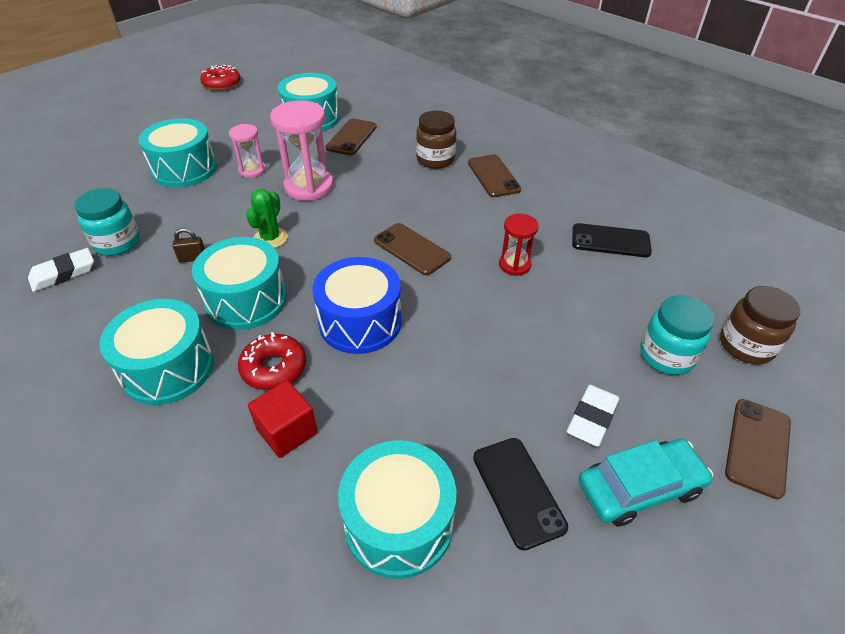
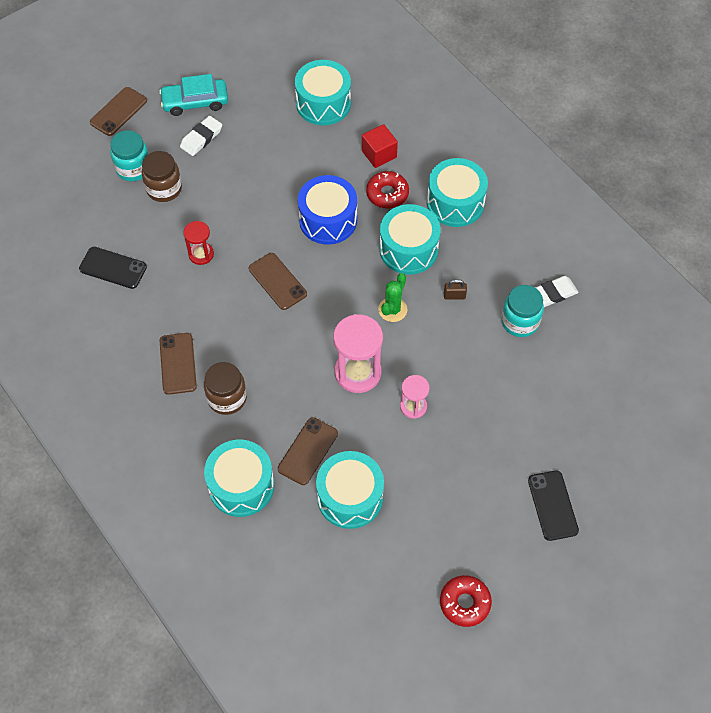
camera: 170 degrees left, 15 degrees up
(184, 169) = (481, 418): turquoise drum -> turquoise drum (241, 485)
(518, 491) = (259, 109): black phone -> black phone (553, 505)
(746, 346) = (77, 168): brown jar -> brown jar (164, 189)

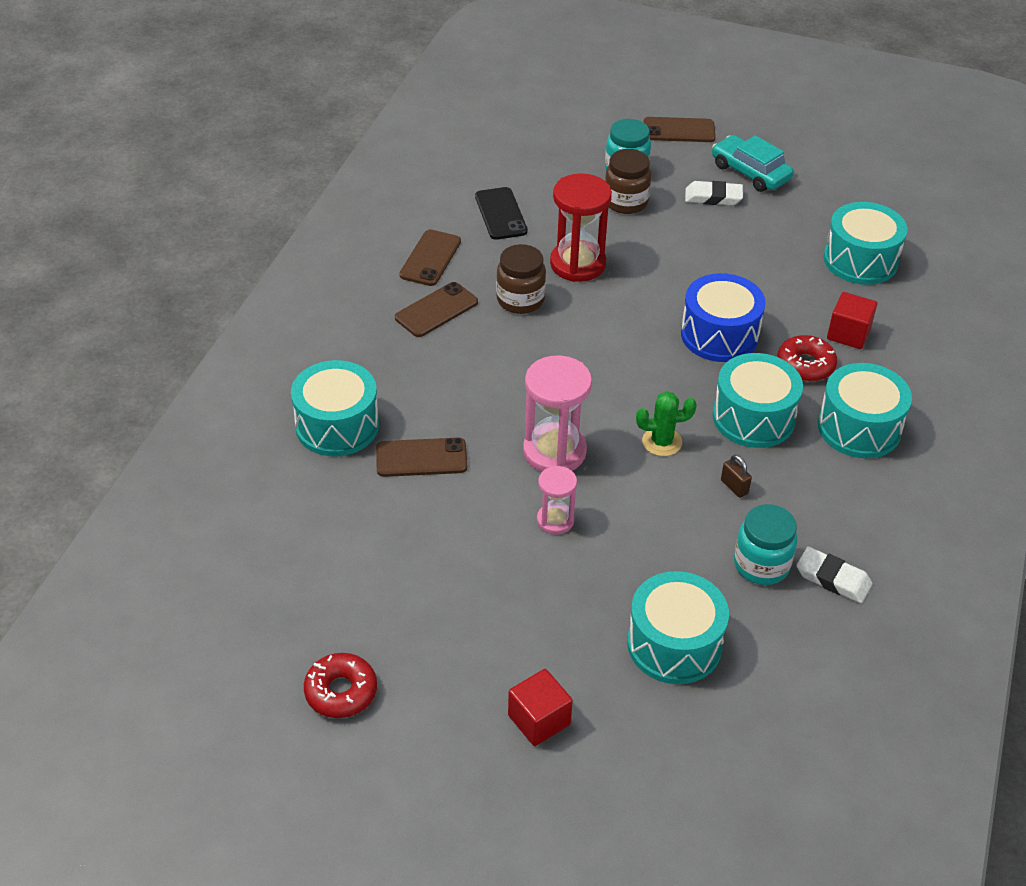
camera: 55 degrees right, 15 degrees down
(201, 254) = (577, 264): red hourglass -> red hourglass, size x1.77
(227, 398) = (429, 365): brown jar -> brown jar (520, 300)
(277, 281) = (603, 334): brown phone -> brown phone (430, 258)
(350, 497) = (394, 520): turquoise drum -> turquoise drum (674, 644)
(553, 505) = (539, 720): black phone -> red cube

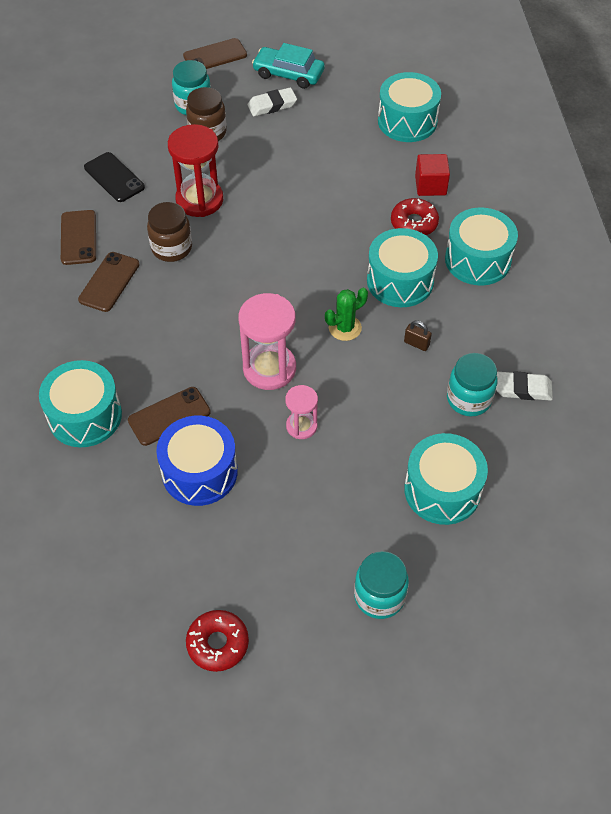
camera: 25 degrees left, 10 degrees up
(539, 720) = (379, 596): red cube -> turquoise jar
(719, 335) = (339, 221): blue drum -> blue drum (199, 472)

